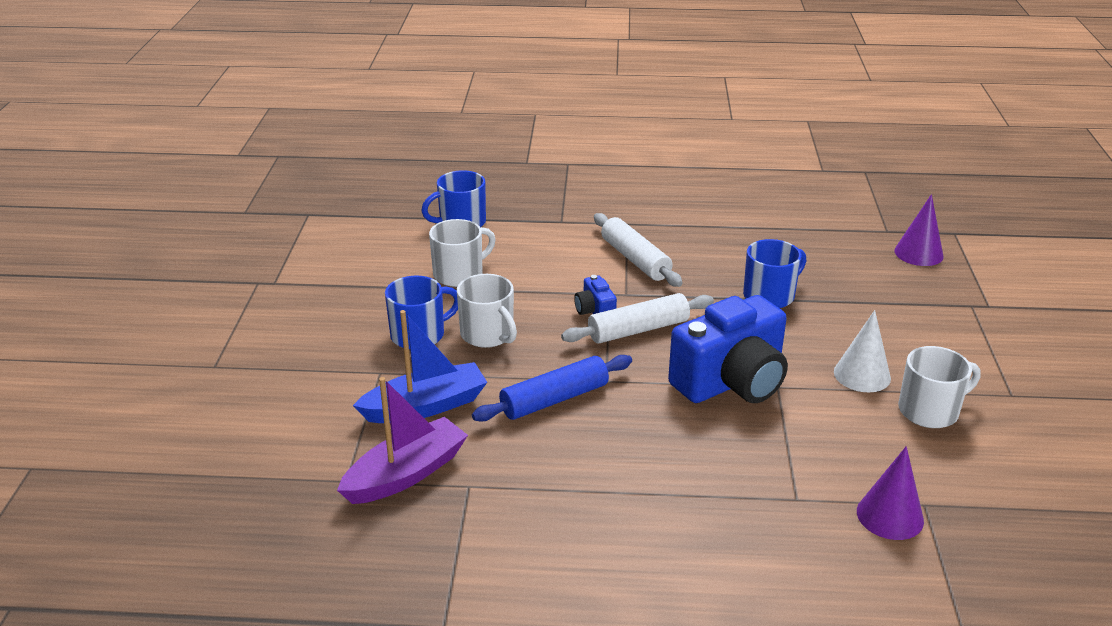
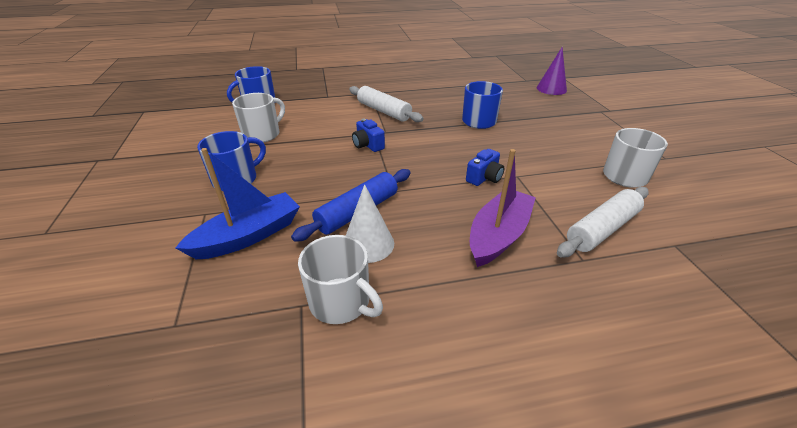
camera: 15 degrees left, 5 degrees up
(406, 474) = (237, 305): purple boat -> purple boat (498, 235)
(488, 334) = (292, 171): white mug -> white mug (341, 302)
(638, 330) = (403, 153): white rolling pin -> white rolling pin (602, 229)
(731, 382) = (484, 178): blue camera -> blue camera, size x0.44
(862, 375) = (567, 159): white cone -> white cone (368, 244)
(890, 516) = (659, 260): purple cone -> none

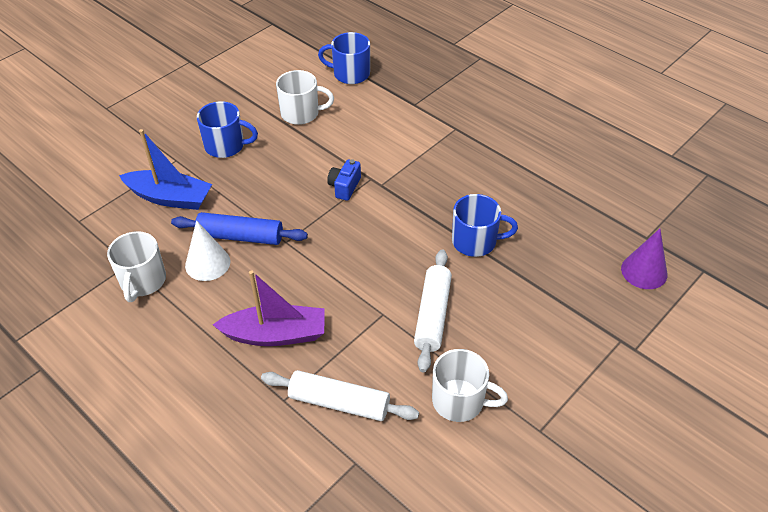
camera: 55 degrees right, 10 degrees up
(384, 111) = (423, 161): white rolling pin -> white rolling pin (432, 315)
(484, 178) = (358, 291): blue camera -> none

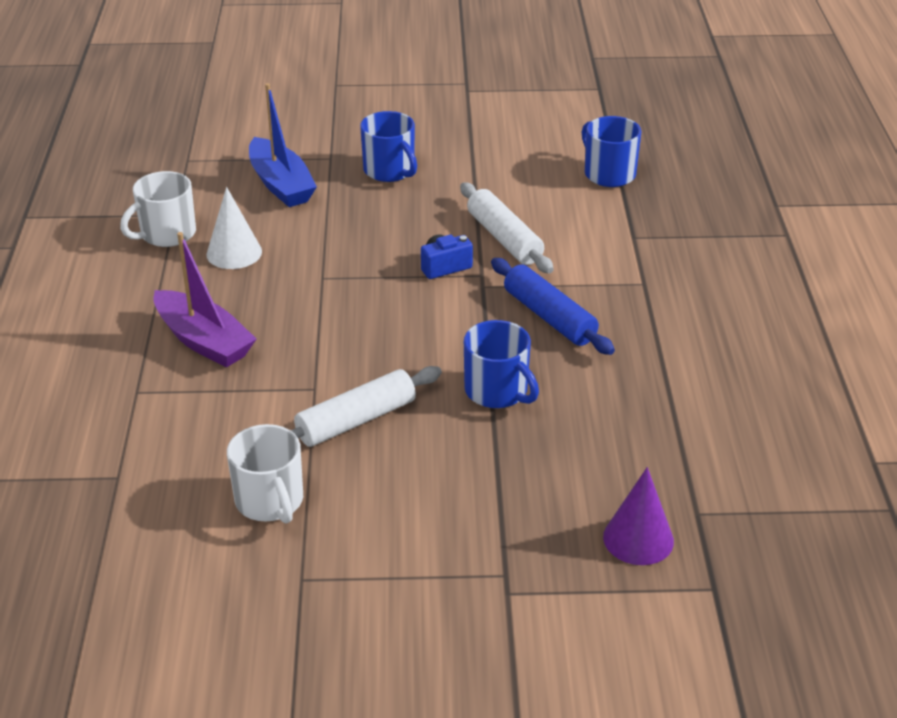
camera: 45 degrees right, 10 degrees down
(240, 236) = (291, 249): blue rolling pin -> blue rolling pin (549, 317)
(301, 113) = (502, 182): white mug -> none
(339, 403) = (173, 426): white rolling pin -> white rolling pin (504, 238)

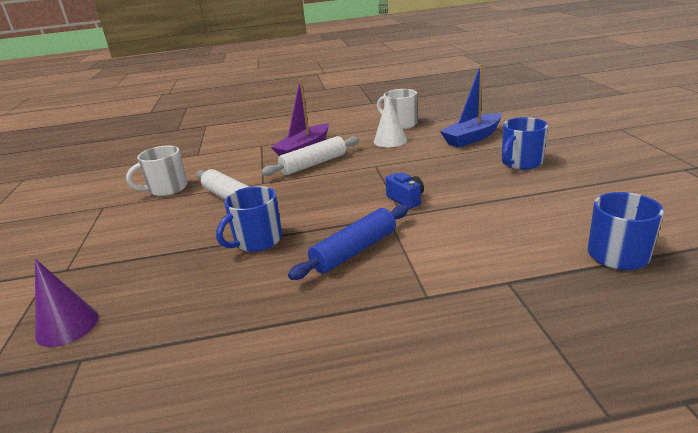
camera: 85 degrees right, 10 degrees down
(504, 238) = (459, 216): white rolling pin -> white rolling pin (314, 164)

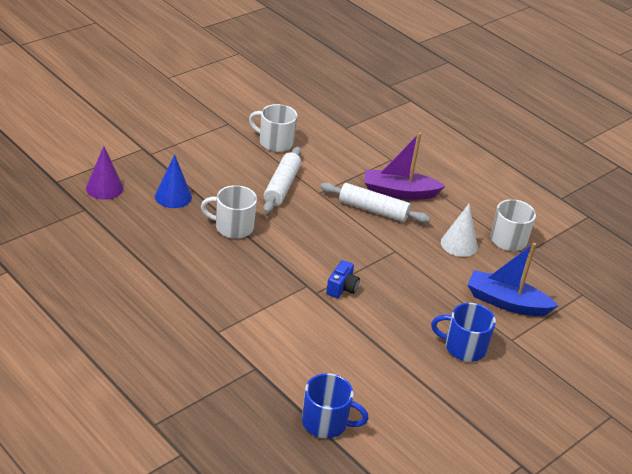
camera: 50 degrees right, 10 degrees up
(159, 270) = (173, 196): none -> blue cone
(257, 241) = (233, 227): blue mug -> white mug
(354, 251) = (249, 282): blue rolling pin -> none

